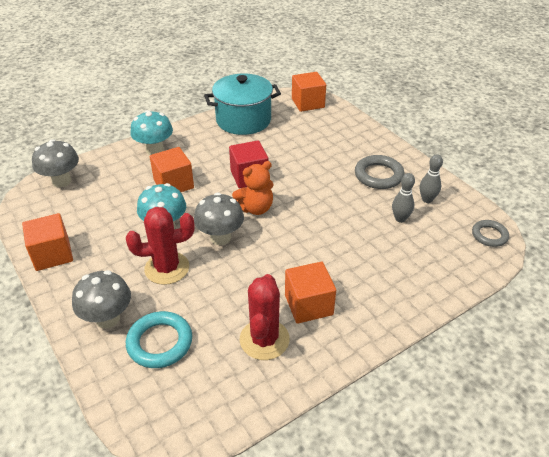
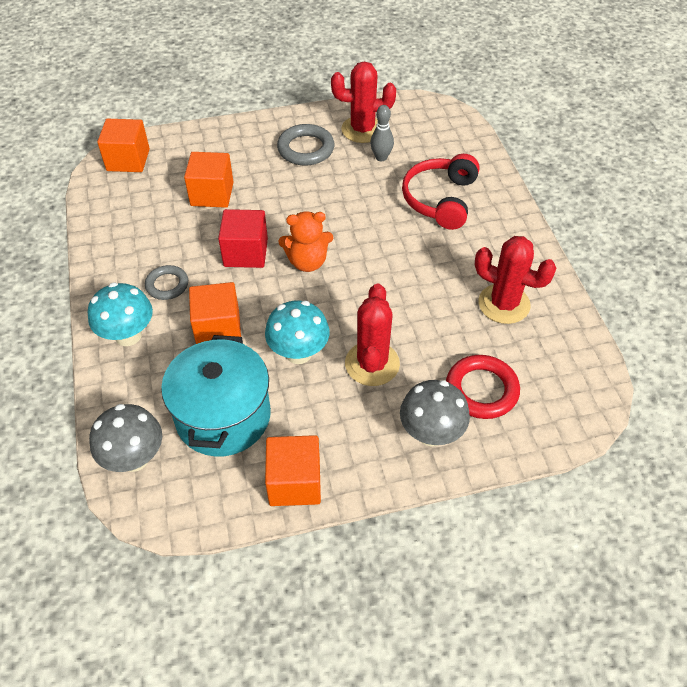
camera: 70 degrees left, 10 degrees up
(160, 342) = (481, 390): turquoise ring -> red ring
(220, 237) = (342, 304): grey mushroom -> none
(243, 120) = (122, 228): turquoise pot -> turquoise pot (223, 416)
(255, 208) = (307, 262): orange teddy bear -> orange teddy bear turned 90 degrees clockwise
(308, 305) = (471, 259): orange cube -> orange cube (212, 194)
(372, 268) = (440, 199): none -> red headphones
(427, 199) = (362, 129): grey bowling pin -> red cactus
(489, 235) = (430, 111): grey ring -> grey ring (167, 285)

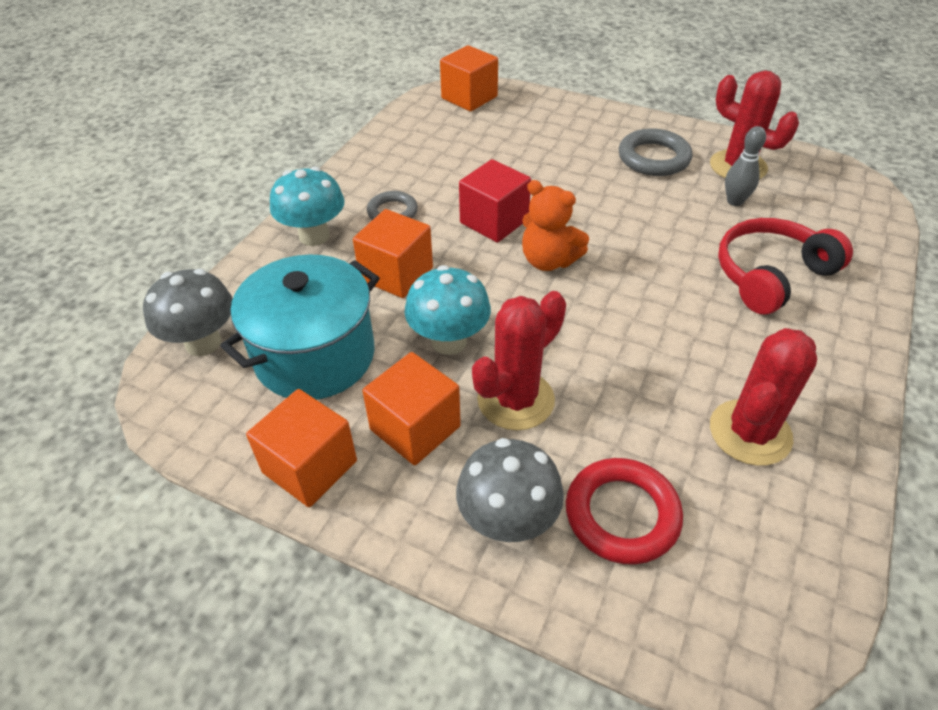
camera: 40 degrees right, 5 degrees down
(212, 194) = (515, 156): orange cube -> orange cube (415, 428)
(504, 304) = (750, 432): red cactus -> red cactus turned 60 degrees clockwise

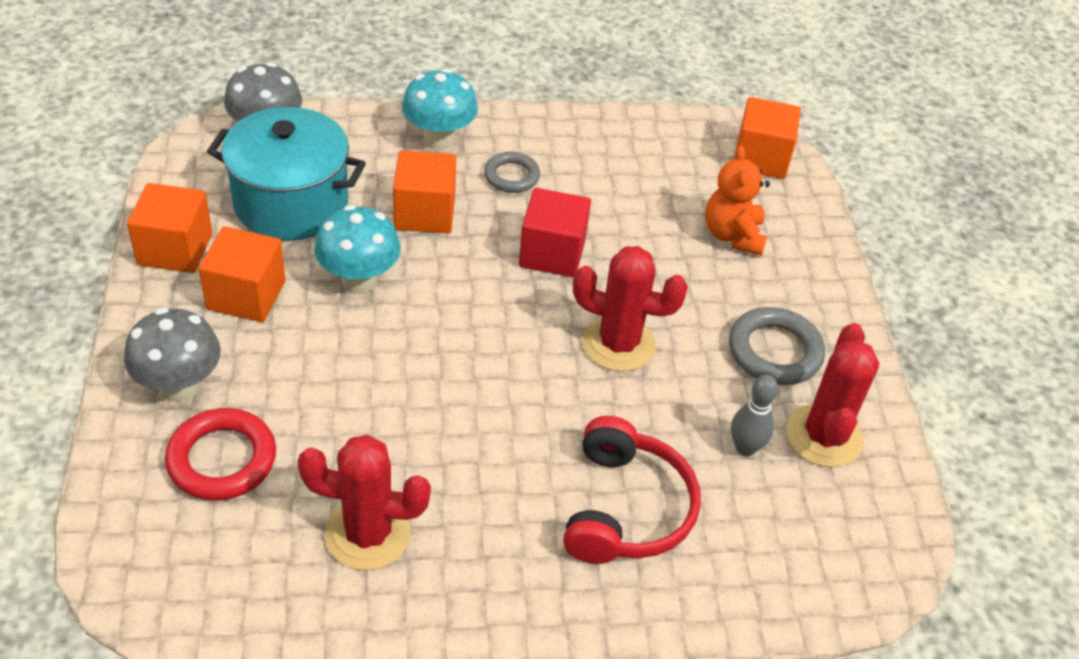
camera: 55 degrees right, 0 degrees up
(515, 400) = (313, 349): red cactus -> red cactus (618, 344)
(548, 260) = (519, 314): orange teddy bear -> orange teddy bear (733, 235)
(770, 275) = (625, 508): red headphones -> red headphones turned 75 degrees clockwise

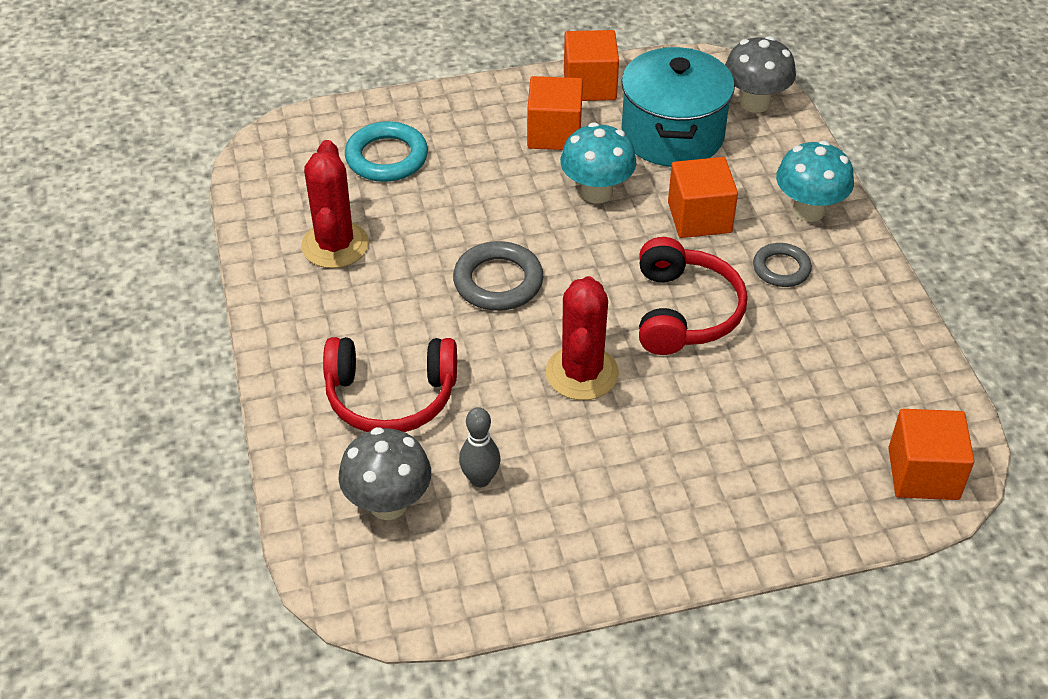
camera: 85 degrees right, 0 degrees up
(180, 386) = (449, 121): grey mushroom -> grey mushroom (388, 504)
(222, 459) = (386, 157): red ring -> turquoise ring
(552, 253) = (684, 312): red cube -> red headphones
(733, 235) = (776, 454): orange teddy bear -> none
(774, 351) = (614, 498): grey ring -> grey ring (498, 281)
(824, 436) = (511, 543): red cactus -> none

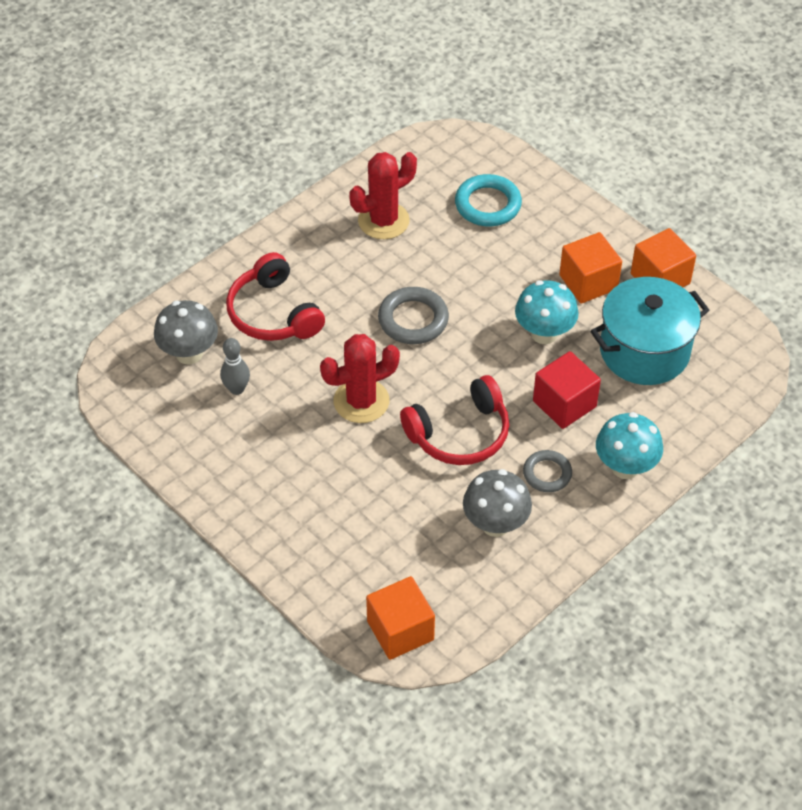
camera: 60 degrees right, 5 degrees up
(699, 217) = (564, 404): orange cube -> red cube
(755, 103) = (727, 386): grey mushroom -> grey mushroom (495, 524)

